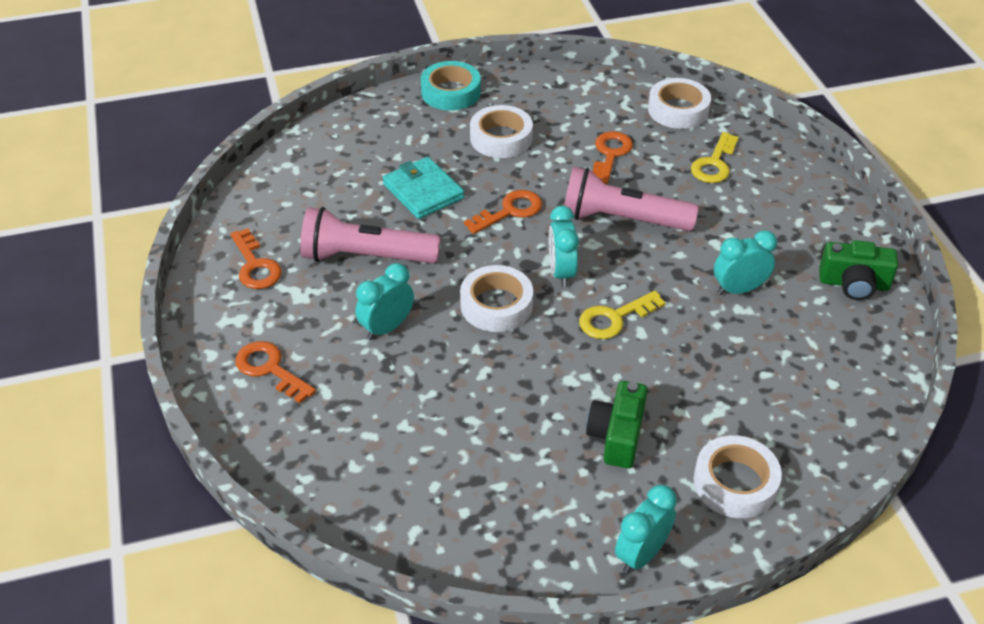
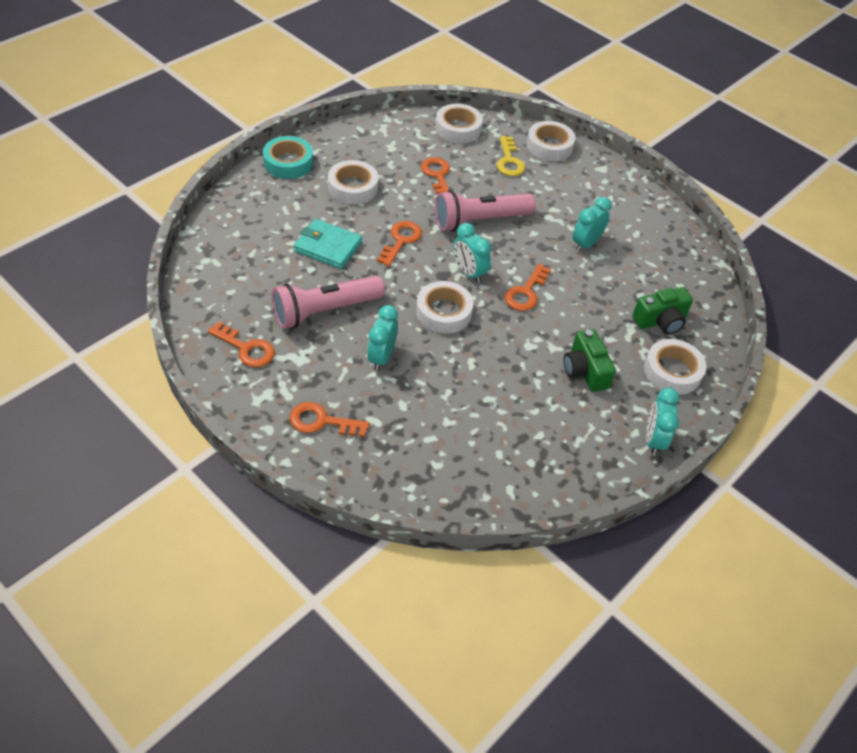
camera: 35 degrees left, 5 degrees up
(615, 318) = (526, 292): yellow key -> orange key
(782, 161) = (549, 146): none -> white tape
(853, 284) = (648, 216): green camera -> green camera (660, 321)

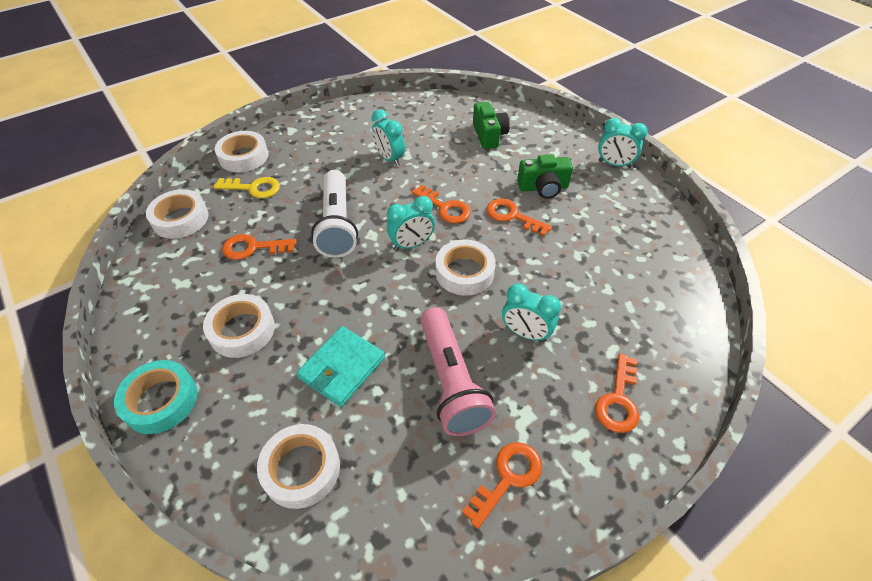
camera: 75 degrees left, 0 degrees up
(400, 241) = (350, 294): orange key -> orange key (512, 216)
(479, 221) = (337, 224): pink flashlight -> white flashlight
(672, 371) = (543, 140): white tape -> white tape (301, 469)

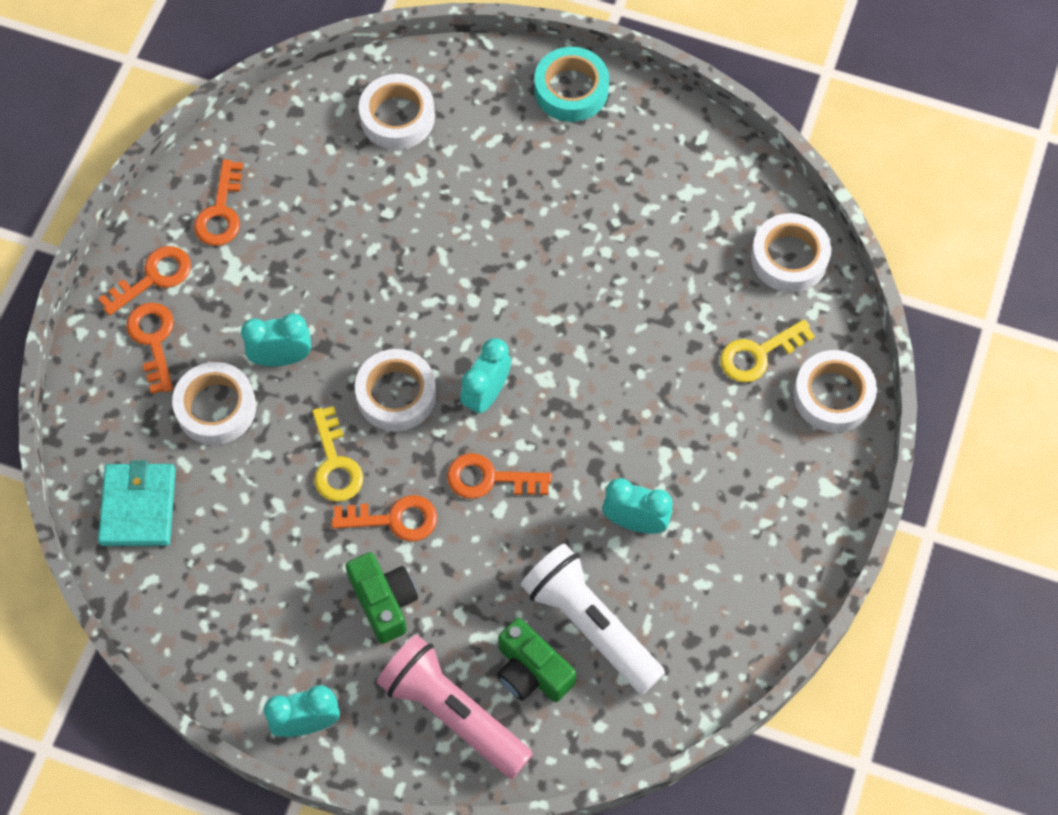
camera: 145 degrees right, 15 degrees up
(242, 330) = (570, 186): white tape -> white tape (216, 408)
(253, 248) = (662, 276): orange key -> orange key (153, 278)
(337, 224) = (599, 367): white flashlight -> white flashlight (590, 624)
(342, 368) = (438, 212): turquoise wallet -> turquoise wallet (138, 507)
(451, 381) = (324, 262): pink flashlight -> pink flashlight (453, 713)
(528, 257) = (335, 463): none -> yellow key
(543, 187) = (384, 602): green camera -> green camera turned 105 degrees clockwise

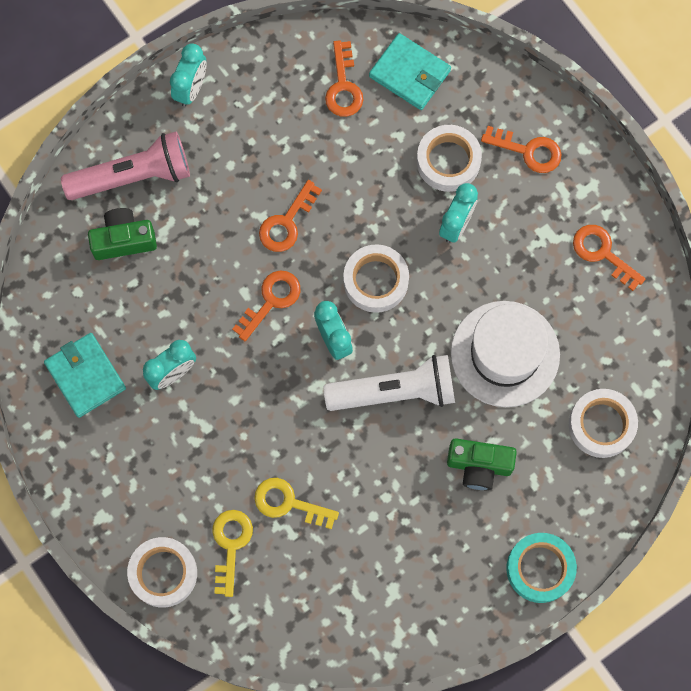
camera: 125 degrees right, 10 degrees up
(153, 278) = (578, 178): orange key -> orange key (343, 86)
(335, 463) = (353, 211): yellow key -> yellow key (289, 503)
(384, 602) = (235, 181): green camera -> green camera (479, 465)
(387, 235) = (505, 354): none -> white hat
(590, 624) = (126, 296): white flashlight -> white flashlight (395, 392)
(704, 605) = (85, 376): none -> turquoise wallet
(789, 258) = (288, 625): white tape -> none

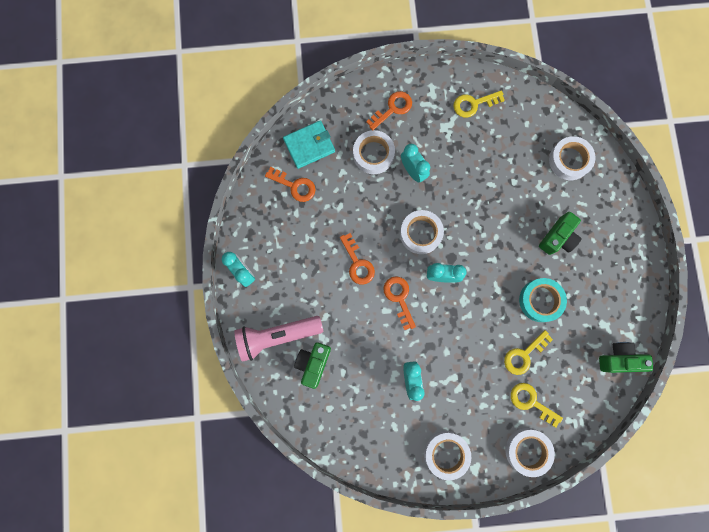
camera: 60 degrees left, 5 degrees up
(85, 376) = (384, 432): turquoise wallet -> none
(101, 469) = (446, 453): none -> white tape
(133, 176) = (277, 336): pink flashlight -> pink flashlight turned 120 degrees counterclockwise
(357, 635) = (619, 359): none -> green camera
(395, 392) = (491, 259): white flashlight -> none
(505, 354) = (502, 187): white hat -> none
(540, 568) = (632, 238): turquoise tape -> turquoise tape (540, 300)
(603, 253) = (474, 104): orange key -> yellow key

